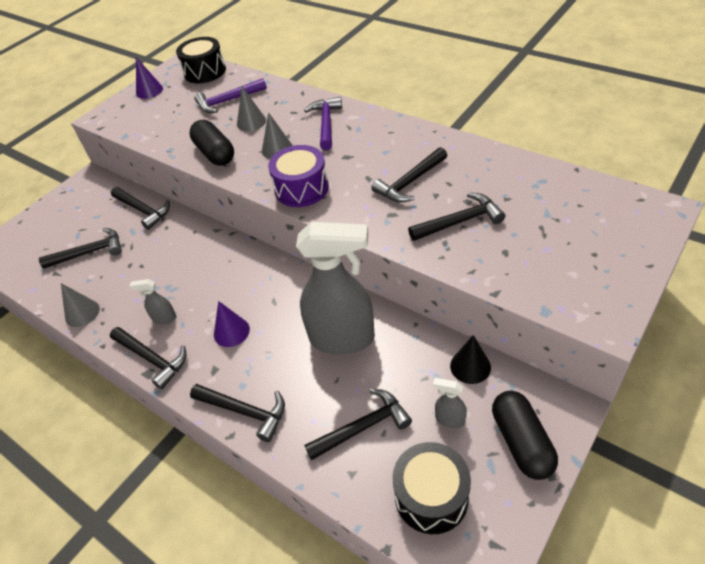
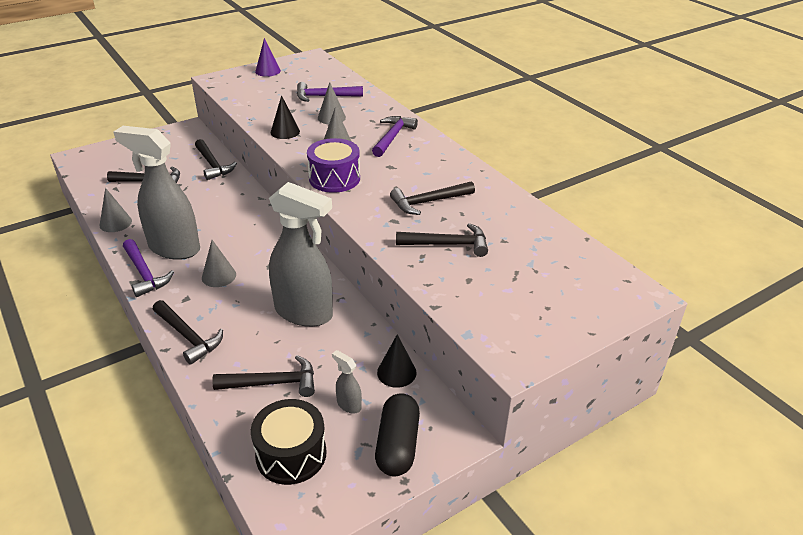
camera: 15 degrees right, 10 degrees down
(152, 359) = (144, 274): black hammer -> purple hammer
(164, 318) = (174, 248): grey spray bottle -> grey spray bottle, size x2.49
(205, 71) = (322, 69): black drum -> none
(215, 153) = (285, 132): black capsule -> black cone
(231, 331) = (219, 276): purple cone -> grey cone

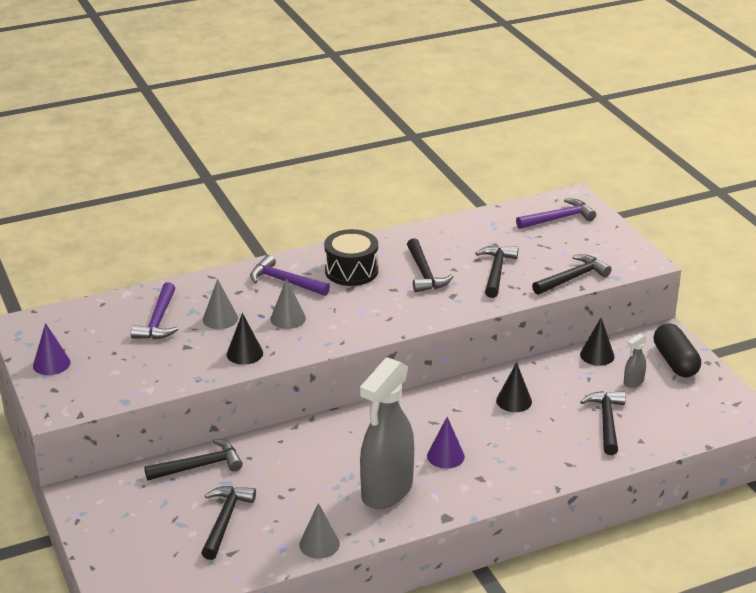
camera: 80 degrees left, 5 degrees down
(144, 274) = (431, 511): purple hammer -> purple hammer (558, 219)
(188, 336) = (540, 474): black hammer -> black hammer (572, 278)
(219, 276) = (445, 456): grey cone -> purple cone
(291, 454) = (685, 414): black drum -> black drum (351, 271)
(304, 313) = (514, 401): grey spray bottle -> black cone
(334, 178) = (365, 324): purple drum -> none
(397, 445) = (675, 362): black capsule -> black capsule turned 60 degrees clockwise

